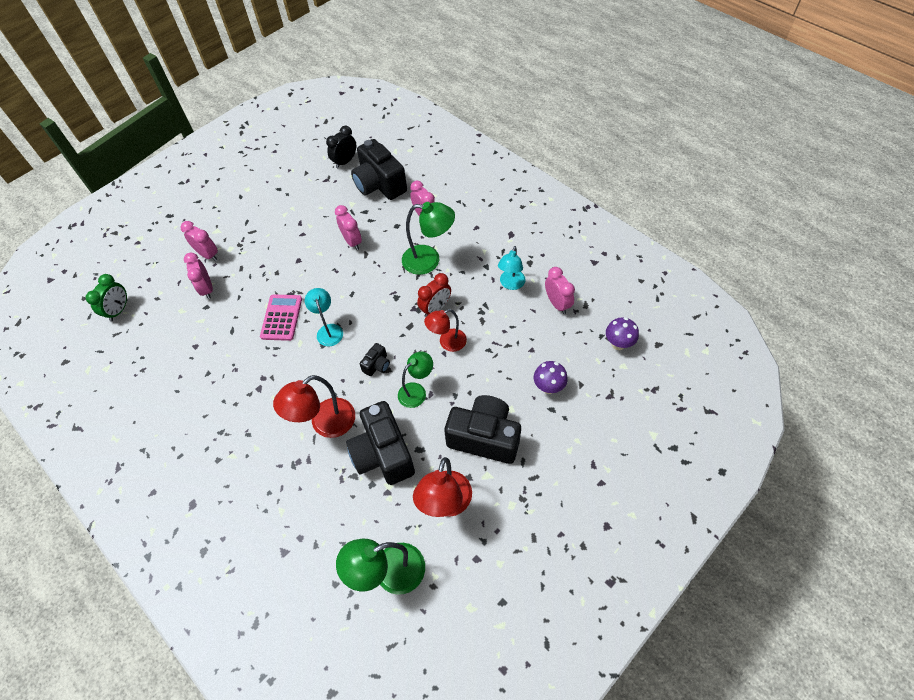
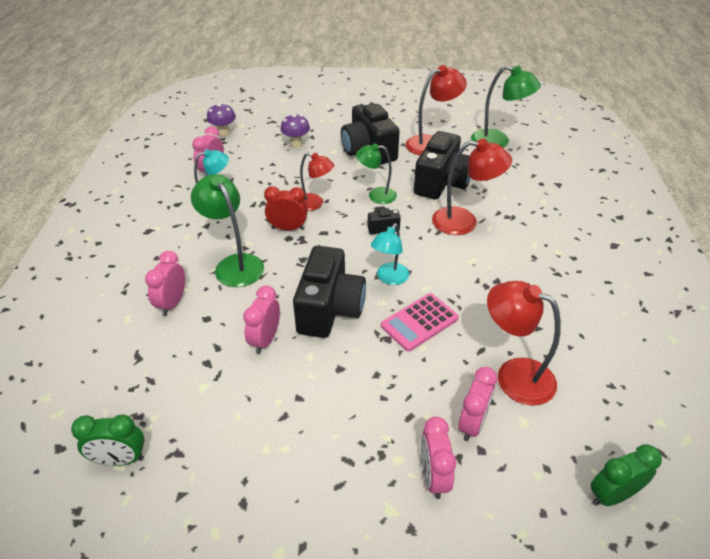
camera: 135 degrees left, 15 degrees down
(202, 330) = (514, 375): none -> red lamp
(345, 162) = (120, 459): black clock -> green clock
(379, 184) = (145, 382): black camera -> black camera (329, 309)

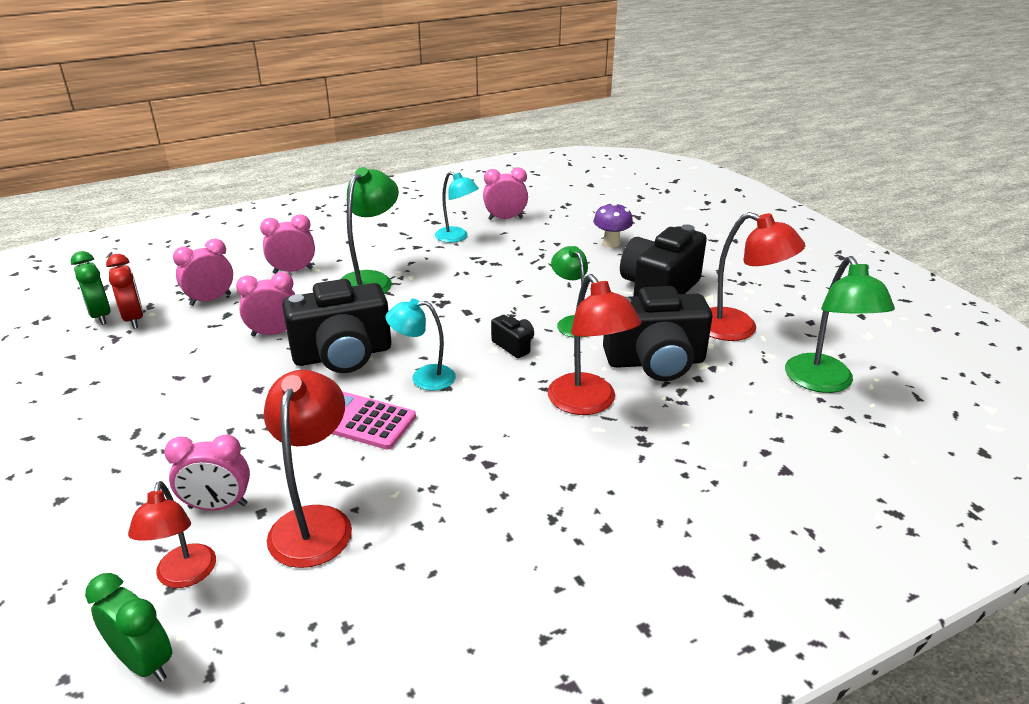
camera: 60 degrees right, 10 degrees down
(224, 133) = (578, 201): purple mushroom -> none
(288, 228) = (453, 289): red clock -> red clock (134, 319)
(315, 204) = (512, 290): red lamp -> red lamp (184, 576)
(433, 476) = (131, 496): pink clock -> pink clock (210, 299)

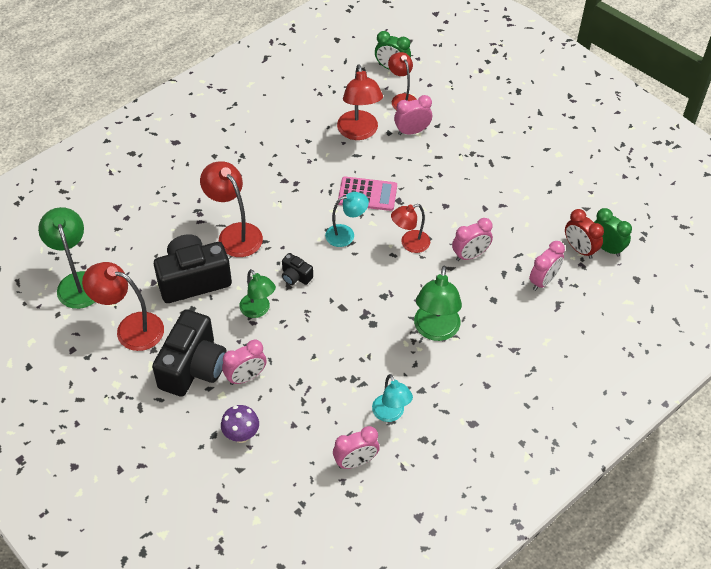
camera: 165 degrees right, 20 degrees up
(293, 271) = (506, 330): pink clock -> pink clock (246, 377)
(343, 355) = (409, 244): black camera -> red lamp
(457, 237) = (391, 414): turquoise lamp -> turquoise lamp turned 135 degrees counterclockwise

